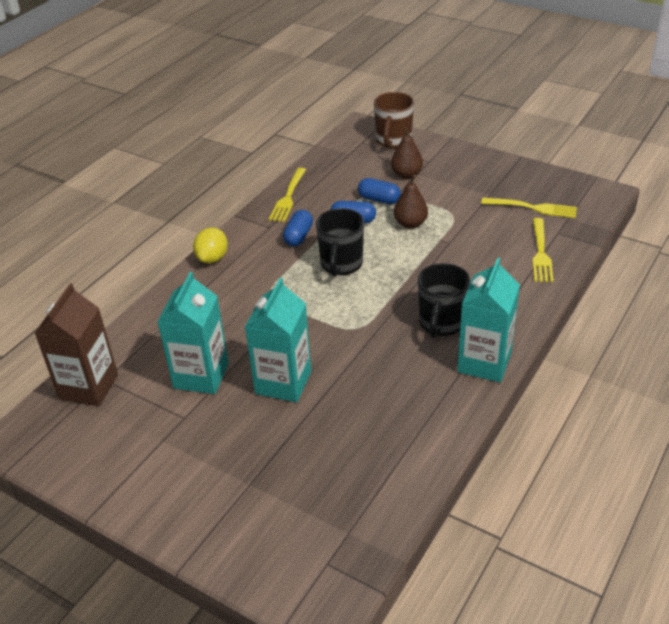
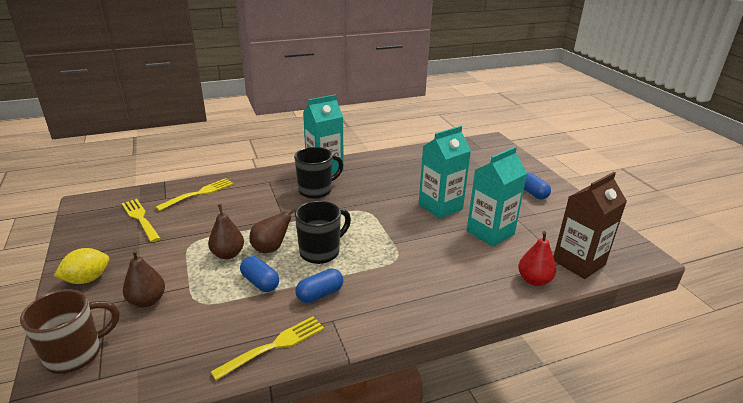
camera: 145 degrees left, 10 degrees down
(129, 341) = (534, 280): none -> red pear
(212, 258) = (414, 317): yellow lemon -> yellow lemon (87, 279)
(379, 199) = (211, 289): blue capsule -> blue capsule (532, 193)
(386, 245) = (271, 248): none -> brown pear

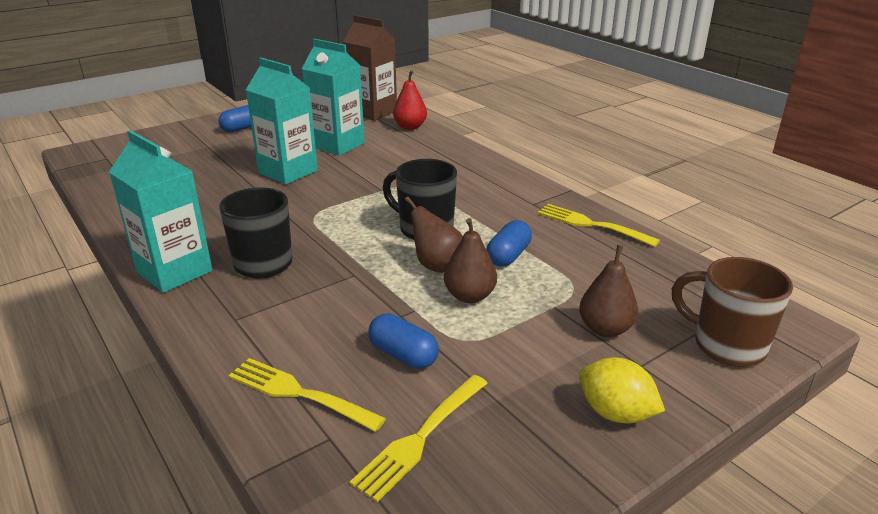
camera: 105 degrees left, 0 degrees up
(320, 294) = (501, 216): blue capsule -> blue capsule (403, 355)

